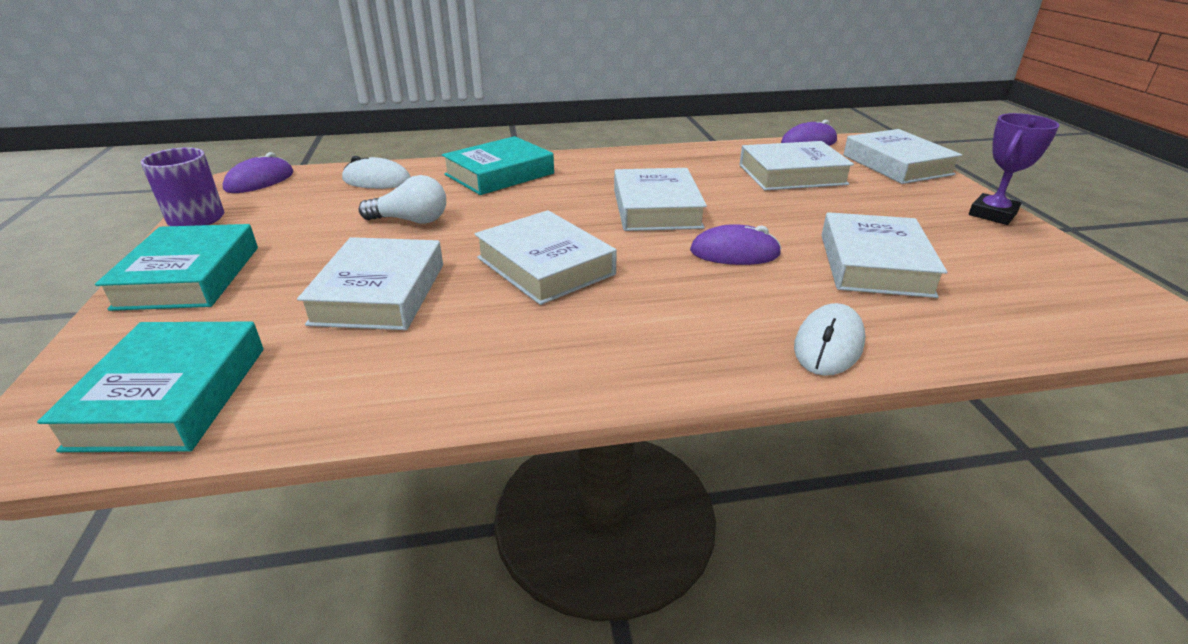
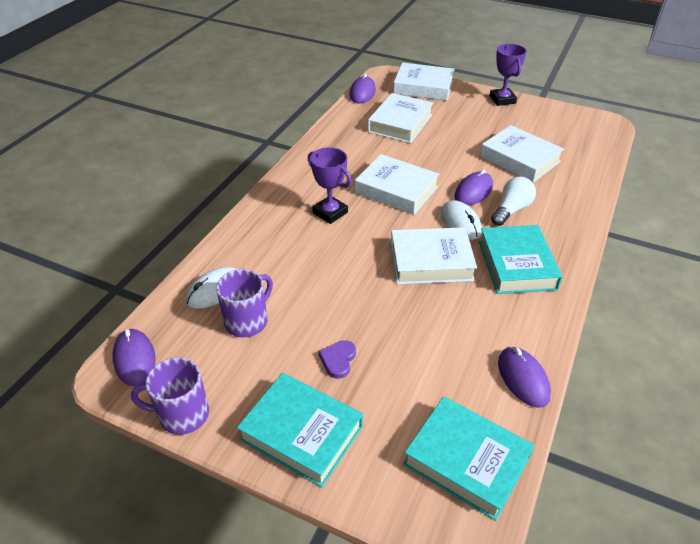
camera: 55 degrees left, 10 degrees up
(315, 263) = (338, 360): none -> purple heart
(343, 205) = (247, 321): none -> purple mug
(362, 401) = (523, 378): none -> purple mouse
(379, 293) = (409, 340): white book -> none
(411, 220) = (311, 295): white light bulb -> white light bulb (511, 210)
(499, 174) = (272, 227): turquoise book -> turquoise book (517, 265)
(560, 190) = (330, 213): none -> purple trophy
(828, 345) = (574, 211): white mouse -> white mouse (460, 222)

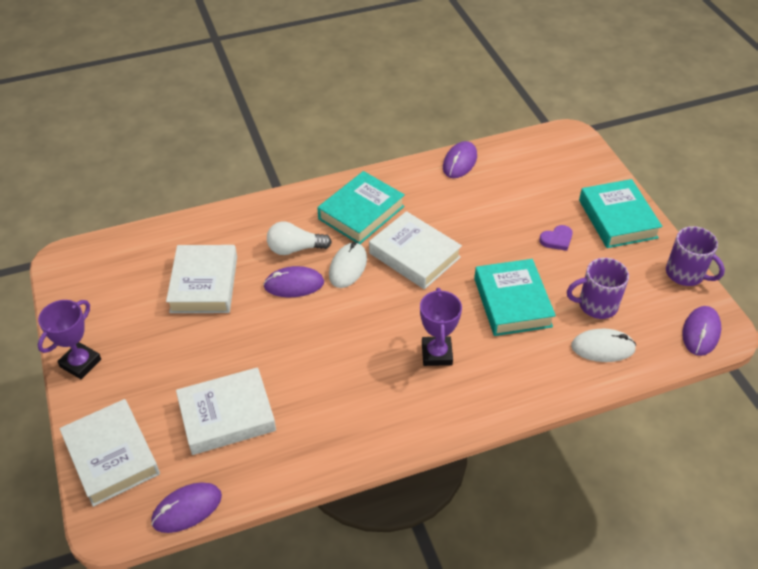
camera: 135 degrees left, 5 degrees up
(396, 190) = (351, 334): white book -> none
(466, 461) = (540, 155): turquoise book -> turquoise book (512, 302)

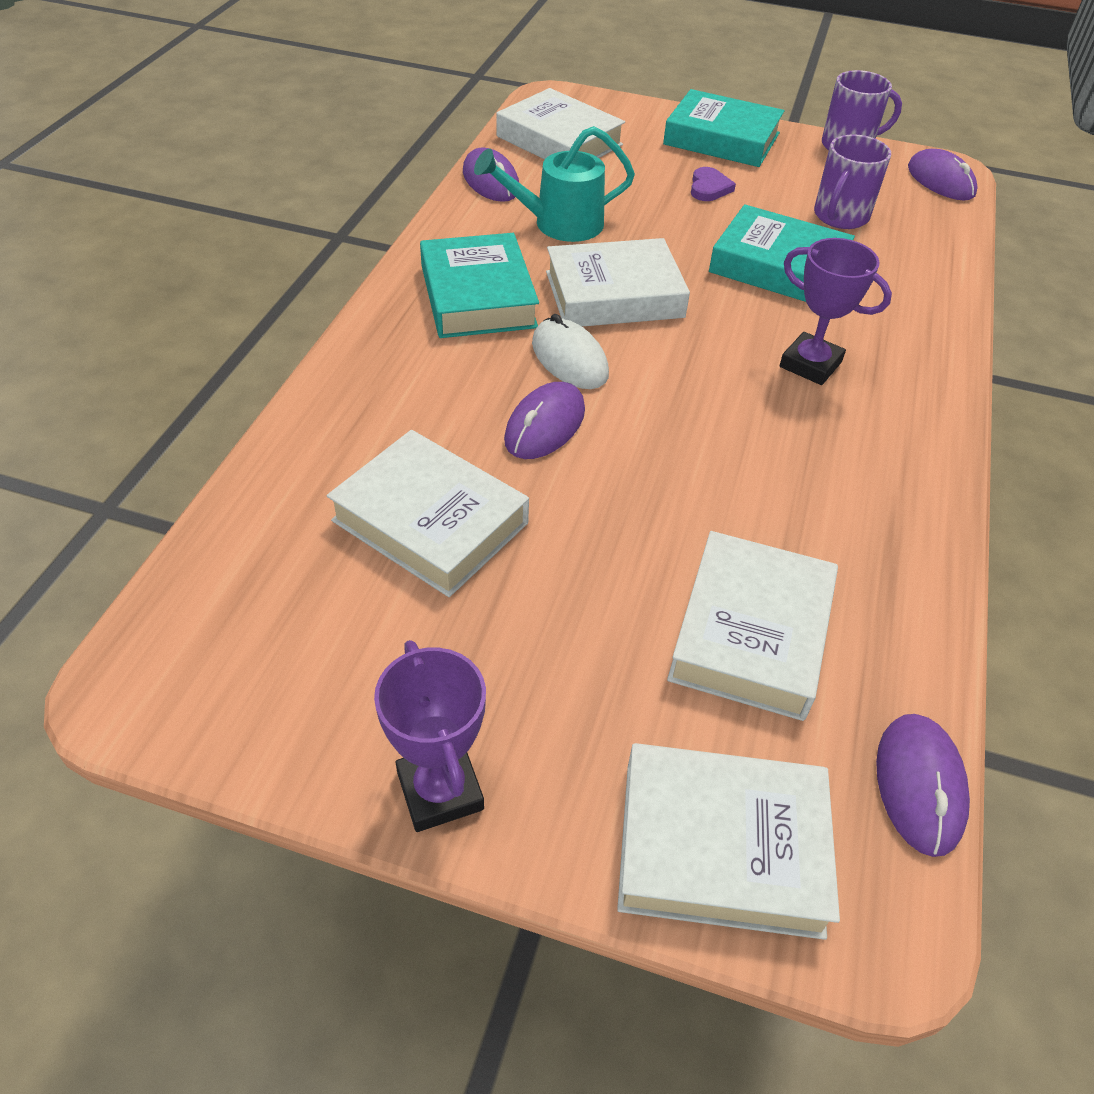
camera: 55 degrees left, 0 degrees up
(295, 249) = (472, 388): white light bulb -> none
(451, 205) = (558, 224): none -> turquoise watering can
(529, 162) = (559, 141): none -> white book
(602, 348) = (909, 246): white mouse -> none

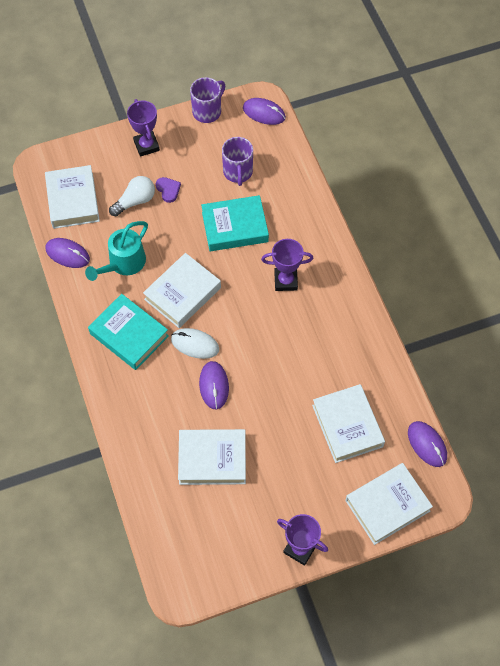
camera: 35 degrees left, 15 degrees up
(559, 141) = (73, 200): white book -> white book turned 75 degrees clockwise
(646, 177) = (135, 201): none -> white light bulb
(721, 139) = (146, 145): turquoise book -> purple trophy

